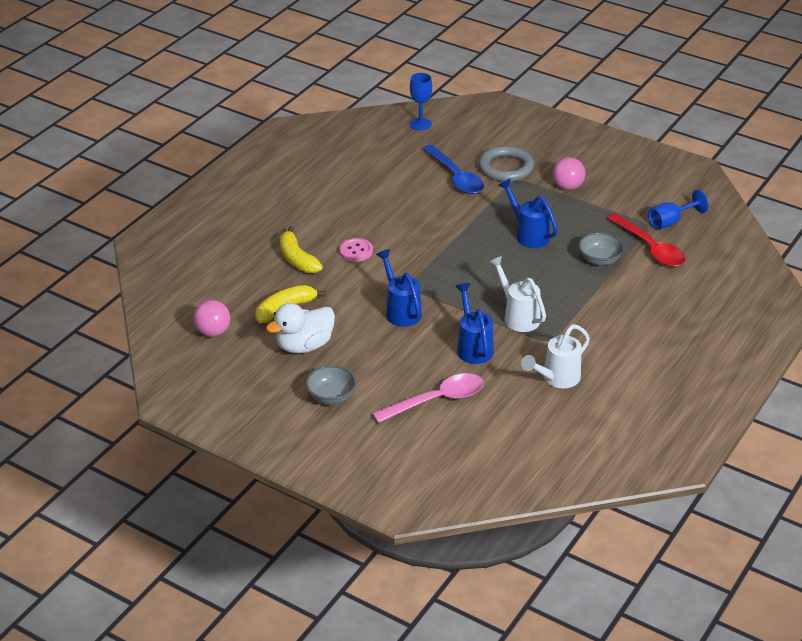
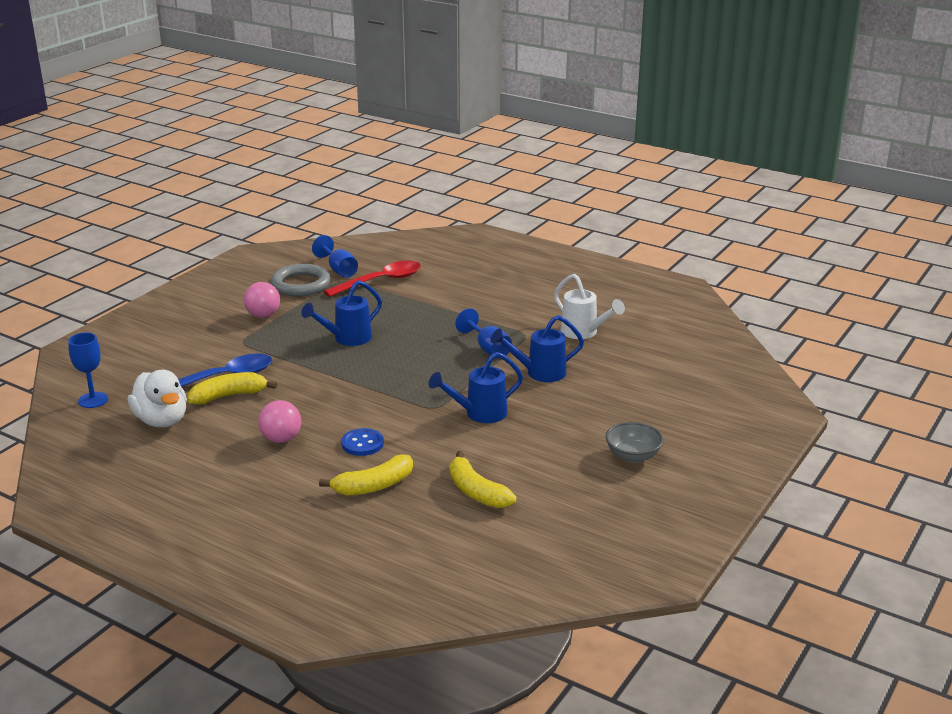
camera: 90 degrees left, 10 degrees down
(213, 332) = (524, 546): pink ball -> pink ball (281, 439)
(304, 346) = (546, 476): white duck -> white duck (161, 420)
(356, 251) = (362, 444): pink button -> blue button
(428, 183) = (229, 396): none -> yellow banana
(436, 400) = (627, 394): pink spoon -> none
(506, 168) = (214, 348): grey ring -> grey ring (301, 285)
(518, 316) = (488, 348): white watering can -> blue goblet
(599, 260) = (397, 305): grey bowl -> none

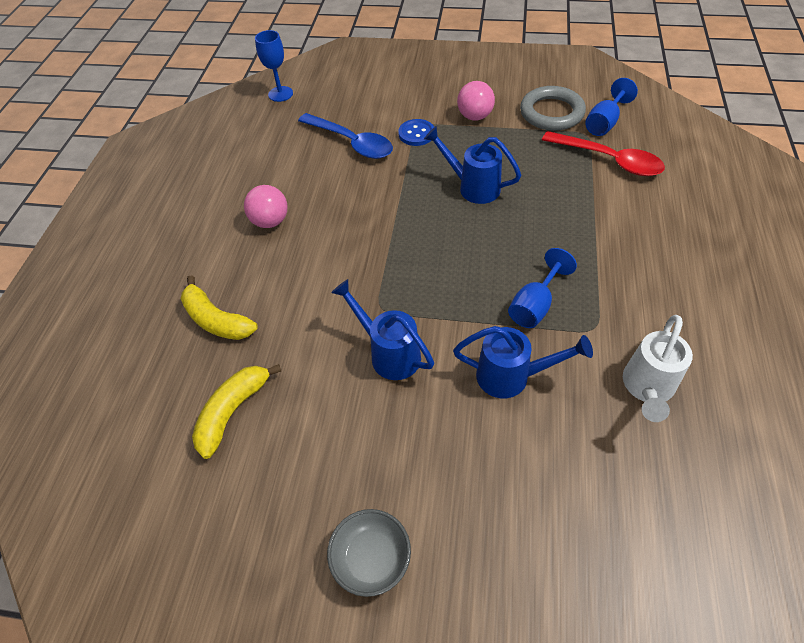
camera: 70 degrees right, 25 degrees up
(161, 420) = (268, 141): white duck -> none
(229, 396) = (325, 159): yellow banana -> none
(362, 444) = (286, 280): blue button -> blue button (416, 134)
(539, 373) = (512, 376): blue watering can -> blue watering can turned 135 degrees clockwise

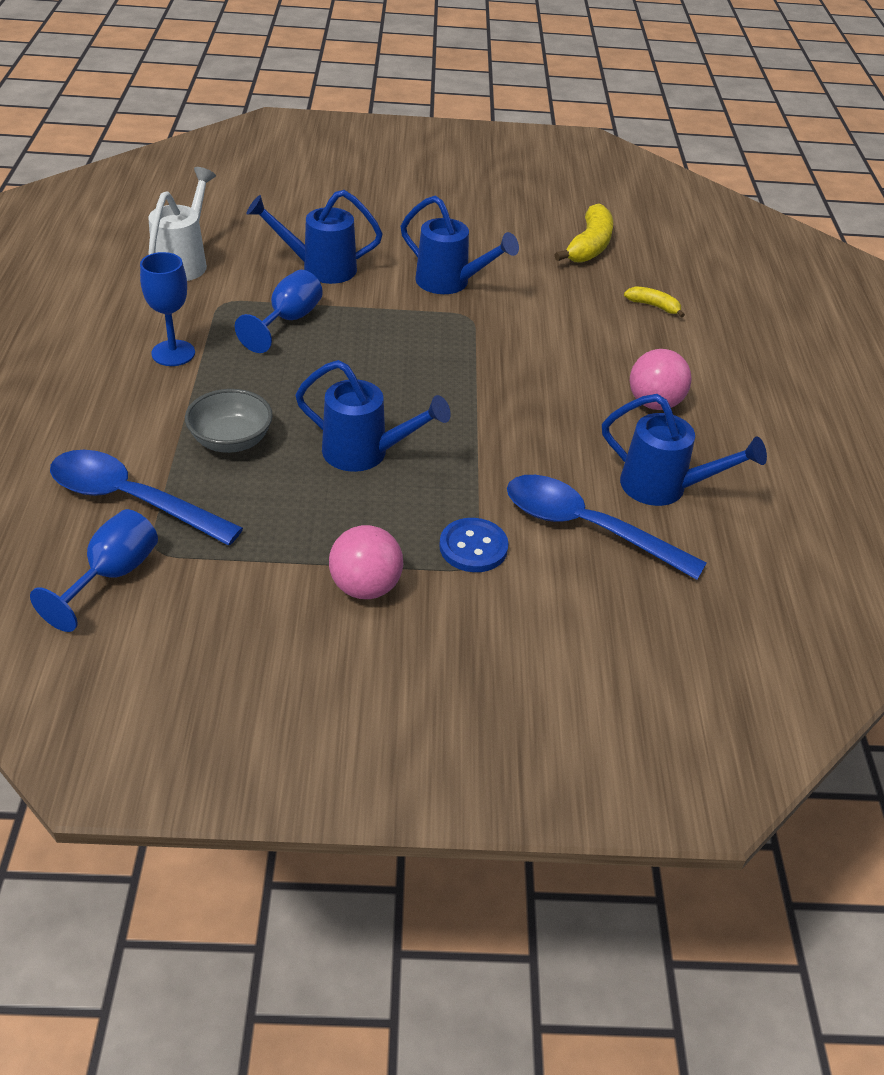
camera: 165 degrees right, 10 degrees down
(216, 320) = (654, 306): yellow banana -> yellow banana, size x0.55
(280, 94) = (784, 640): blue goblet -> blue goblet (173, 353)
(296, 163) = (664, 488): none -> blue watering can
(371, 559) = (435, 182): grey bowl -> grey bowl (231, 441)
(551, 113) = (210, 598): grey ring -> none
(608, 160) = (132, 500): red spoon -> blue spoon

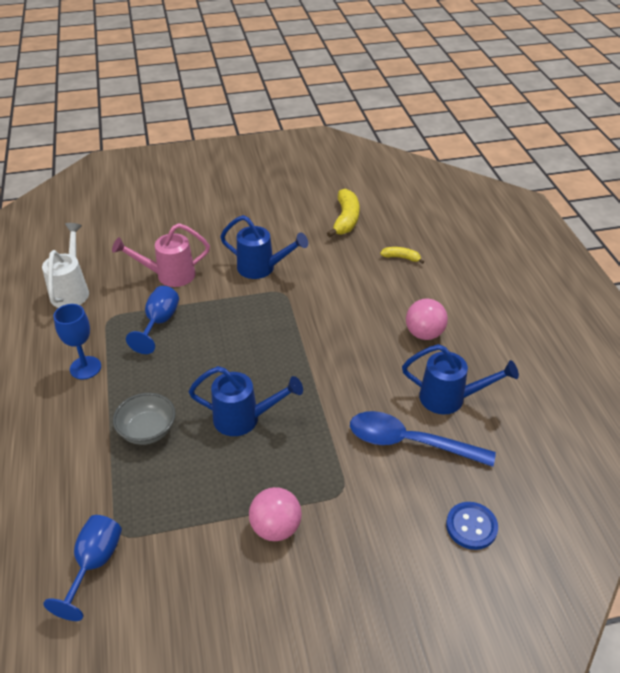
camera: 10 degrees left, 0 degrees up
(132, 500) = (91, 497): blue spoon -> none
(319, 268) = (168, 275): blue watering can -> pink watering can
(473, 547) = (339, 477): blue button -> blue button (471, 526)

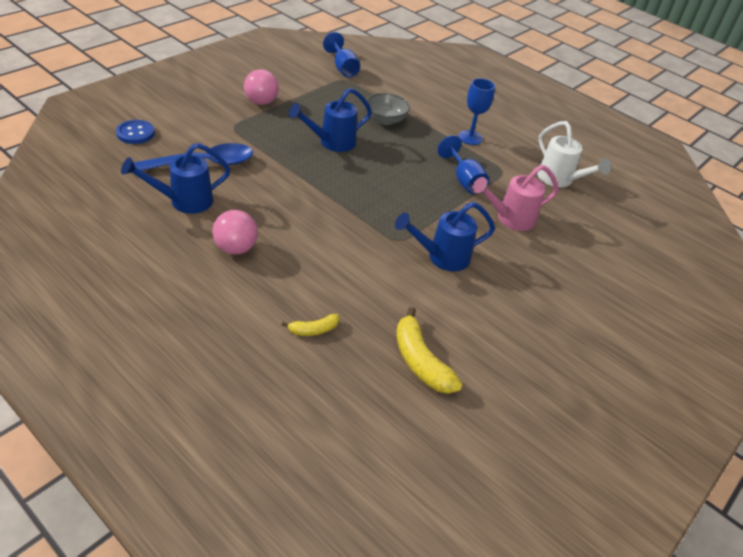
camera: 140 degrees right, 0 degrees up
(168, 275) = (509, 219): pink watering can -> pink watering can turned 150 degrees counterclockwise

